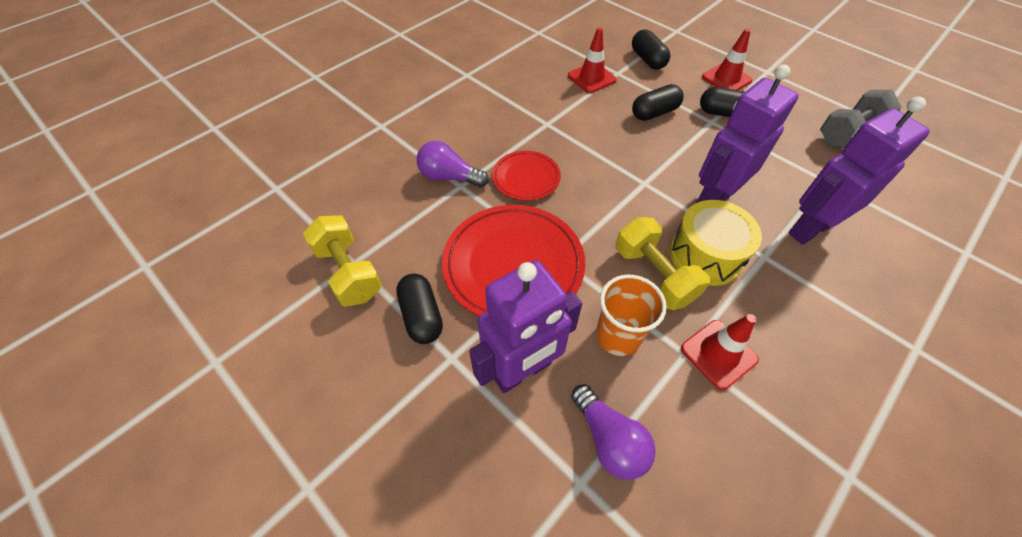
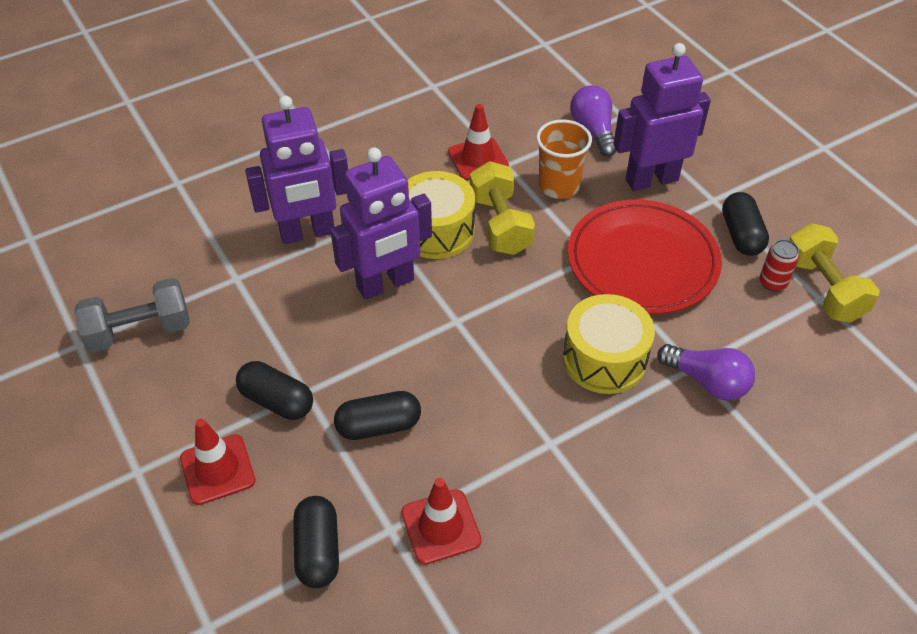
camera: 165 degrees left, 5 degrees down
(394, 269) = (772, 283): none -> red can
(526, 178) = (604, 359): red plate -> yellow drum

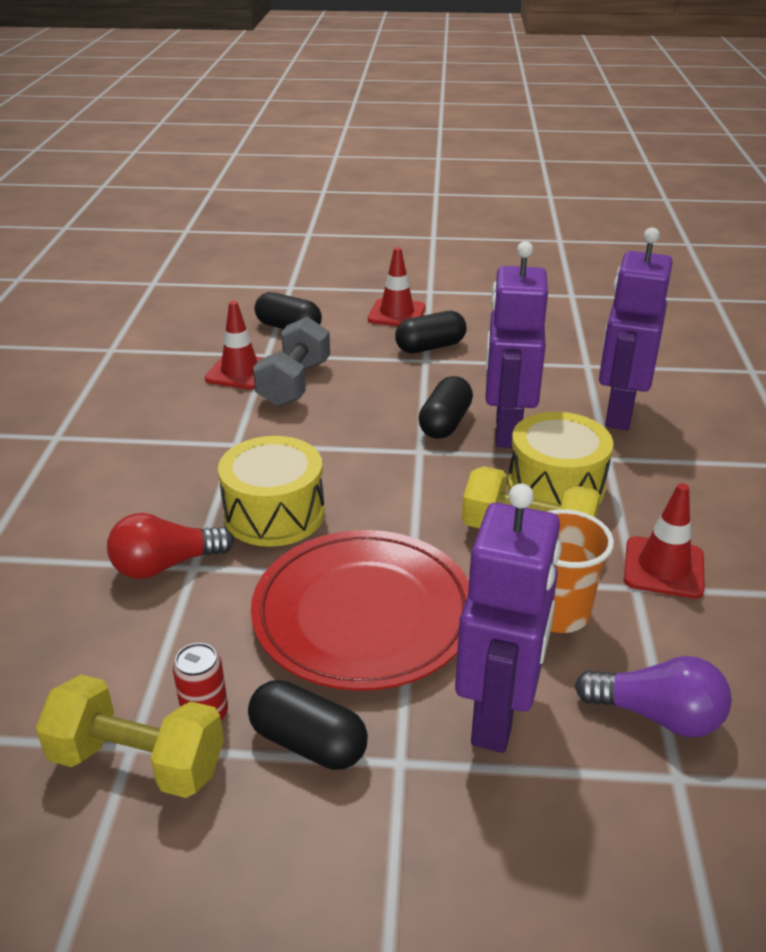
camera: 125 degrees right, 15 degrees down
(139, 331) = (563, 316): grey dumbbell -> grey dumbbell (294, 383)
(378, 426) = (355, 377): black capsule -> black capsule (445, 423)
(707, 381) = (166, 565): purple light bulb -> red light bulb

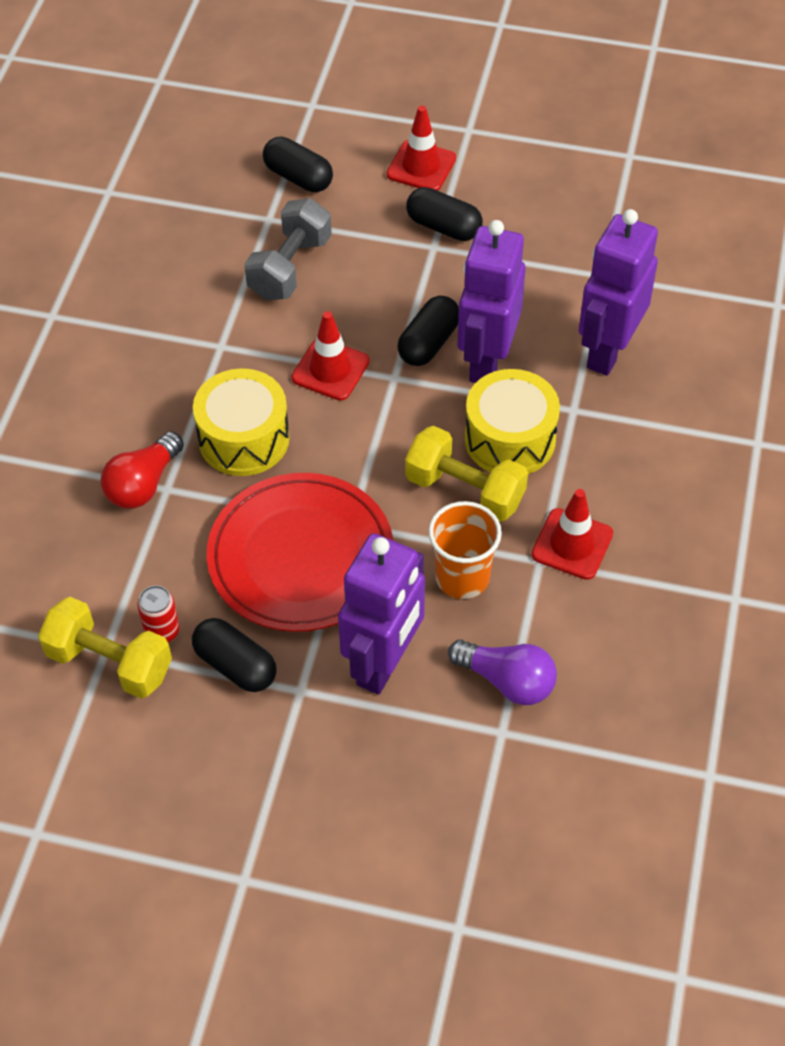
camera: 10 degrees right, 20 degrees up
(166, 565) = (143, 484): red light bulb -> red light bulb turned 45 degrees counterclockwise
(240, 372) = (237, 243): red traffic cone -> red traffic cone (330, 369)
(430, 347) = (444, 227): black capsule -> black capsule turned 45 degrees clockwise

